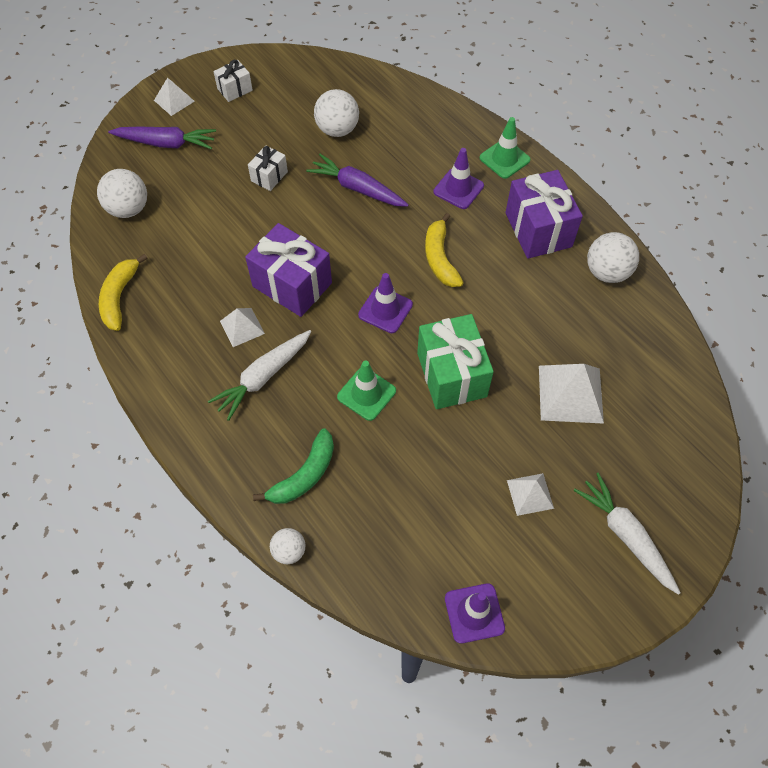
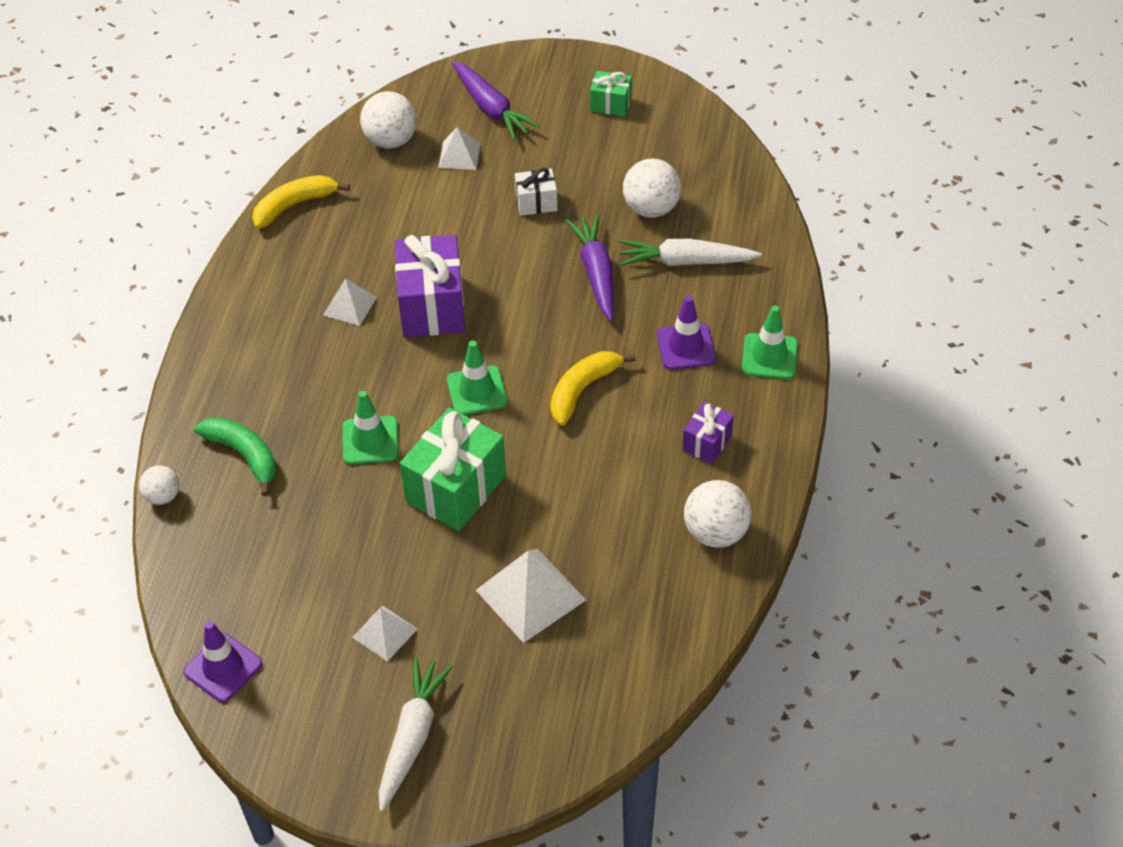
camera: 50 degrees right, 10 degrees down
(174, 100) = (546, 76): white pyramid -> white pyramid (459, 155)
(235, 89) = (610, 104): white gift -> green gift
(263, 377) = (313, 357): white carrot -> white carrot (685, 261)
(304, 475) = (244, 455): green banana -> green banana turned 135 degrees counterclockwise
(385, 310) = (477, 391): purple traffic cone -> green traffic cone
(538, 230) = (707, 442): purple gift -> purple gift, size x0.52

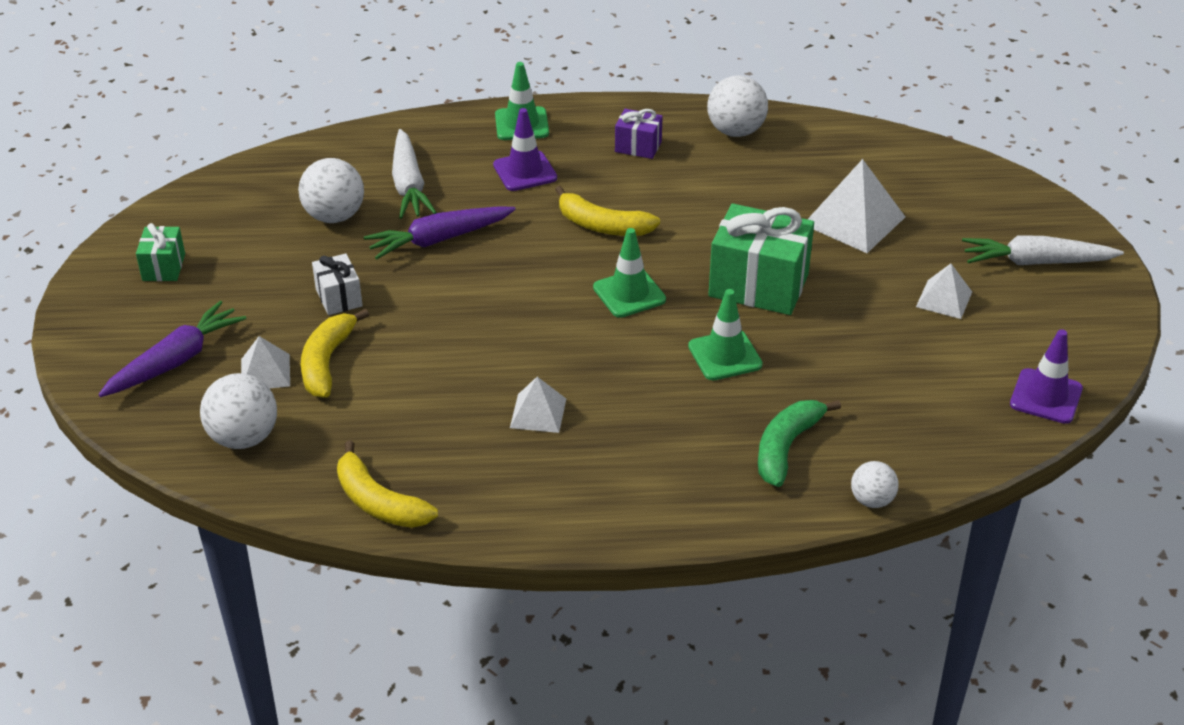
camera: 105 degrees left, 10 degrees down
(432, 306) = (520, 347): purple gift -> none
(458, 190) = (327, 362): none -> yellow banana

